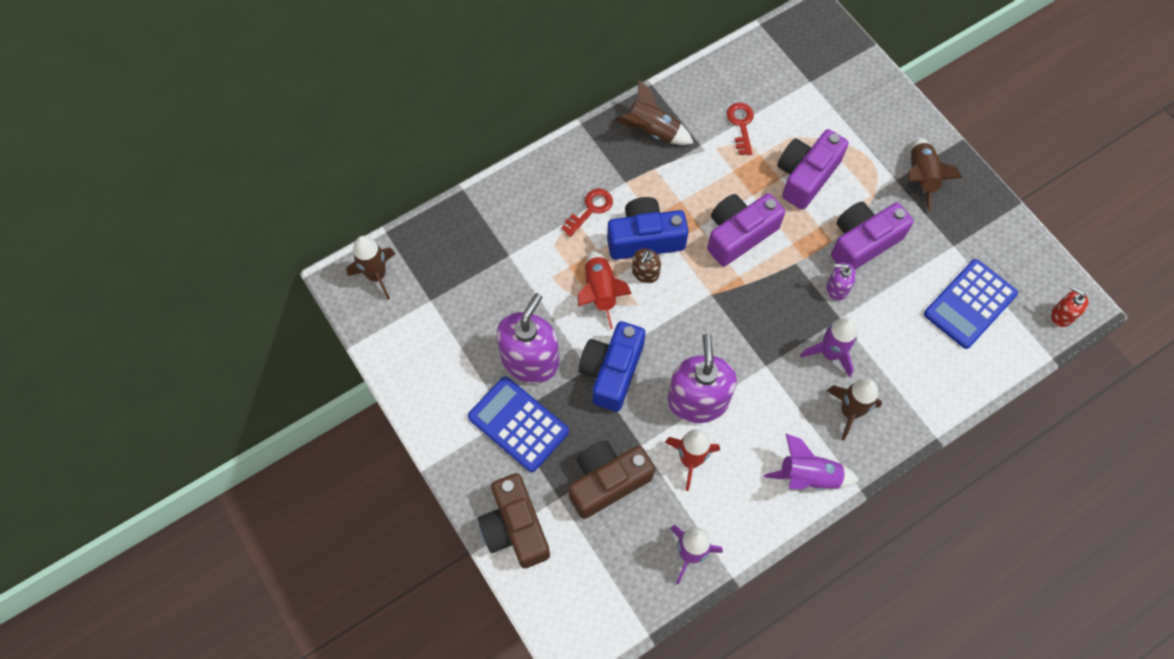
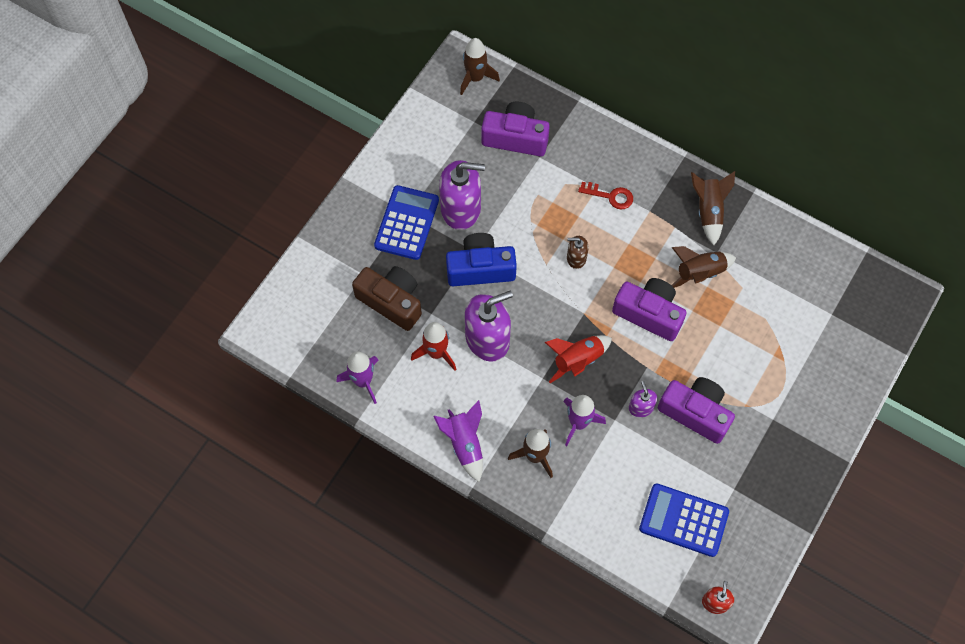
camera: 65 degrees right, 0 degrees up
(515, 528) = (328, 255): brown camera -> none
(600, 292) = (542, 233): red rocket -> red rocket (577, 360)
(645, 238) = (606, 245): blue camera -> none
(741, 125) = (754, 276): red key -> none
(806, 176) = (734, 345): purple camera -> purple camera (515, 138)
(921, 178) = (787, 439): brown rocket -> brown rocket (699, 273)

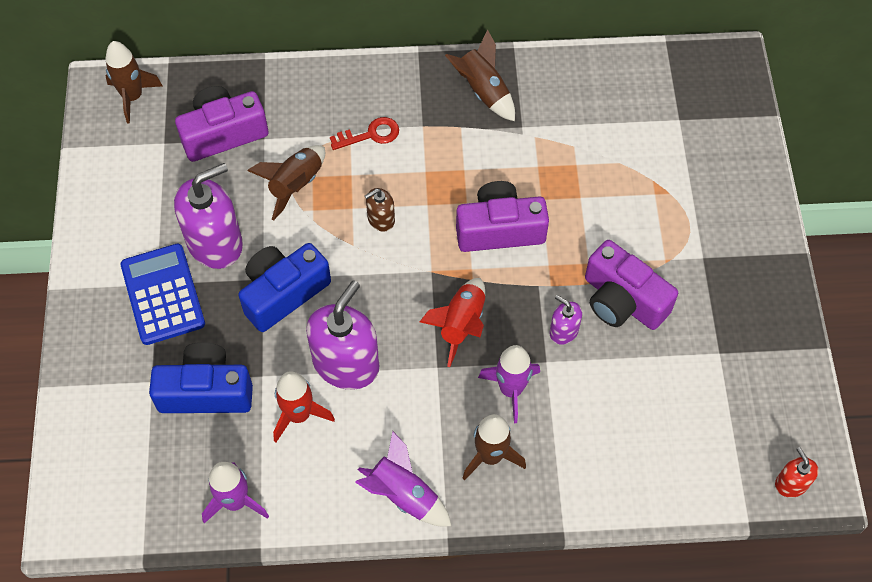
camera: 35 degrees left, 5 degrees down
(391, 301) = (206, 391): brown camera -> blue camera
(683, 520) = (695, 419): blue calculator -> none
(695, 413) = (622, 300): purple camera -> purple camera turned 135 degrees counterclockwise
(699, 273) = (520, 158): brown rocket -> brown rocket (296, 185)

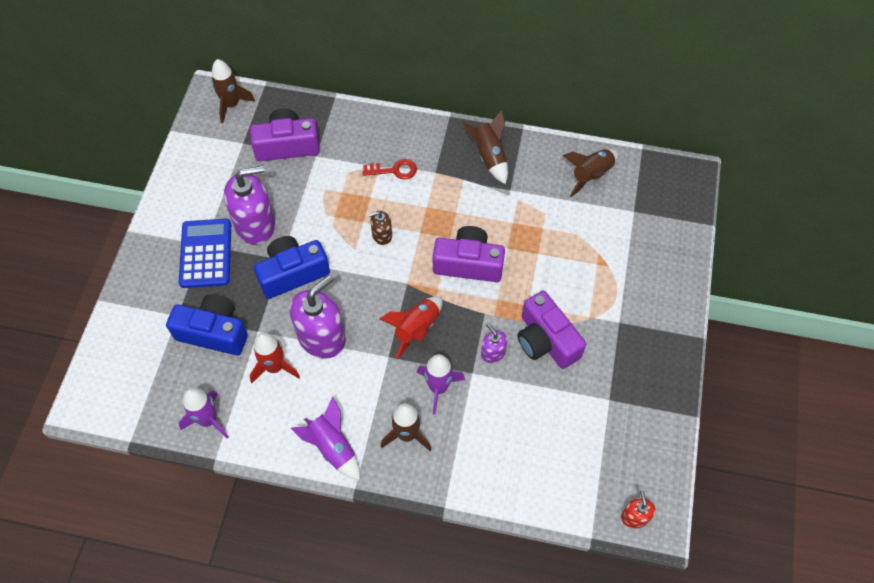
camera: 15 degrees right, 0 degrees up
(296, 185) = (327, 195): brown rocket -> brown rocket (591, 175)

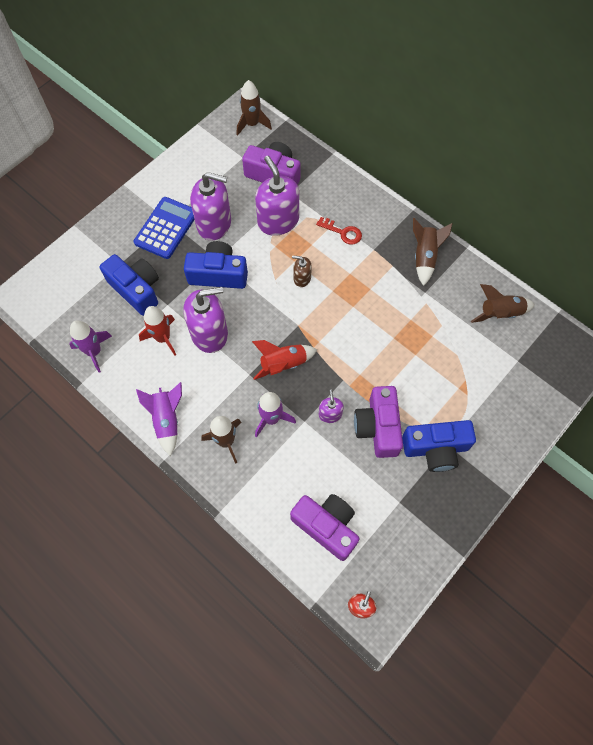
camera: 30 degrees right, 5 degrees up
(321, 190) = (278, 221): none -> purple soap dispenser
(468, 263) = (355, 334): purple camera -> purple camera (326, 526)
(611, 331) = (435, 449): none -> blue camera

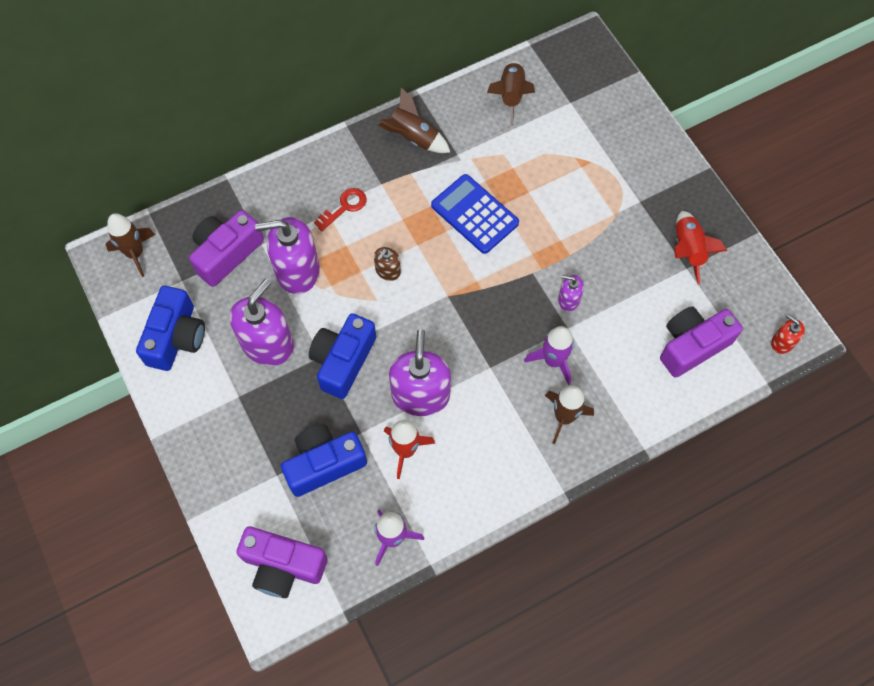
camera: 70 degrees left, 0 degrees up
(166, 228) = (248, 403): blue calculator -> blue calculator (474, 214)
(167, 420) = (515, 475): purple rocket -> none
(283, 364) = (491, 327): red rocket -> red rocket (687, 250)
(378, 427) = (599, 258): purple camera -> purple camera (283, 566)
(435, 449) = (641, 213): blue camera -> blue camera (176, 337)

